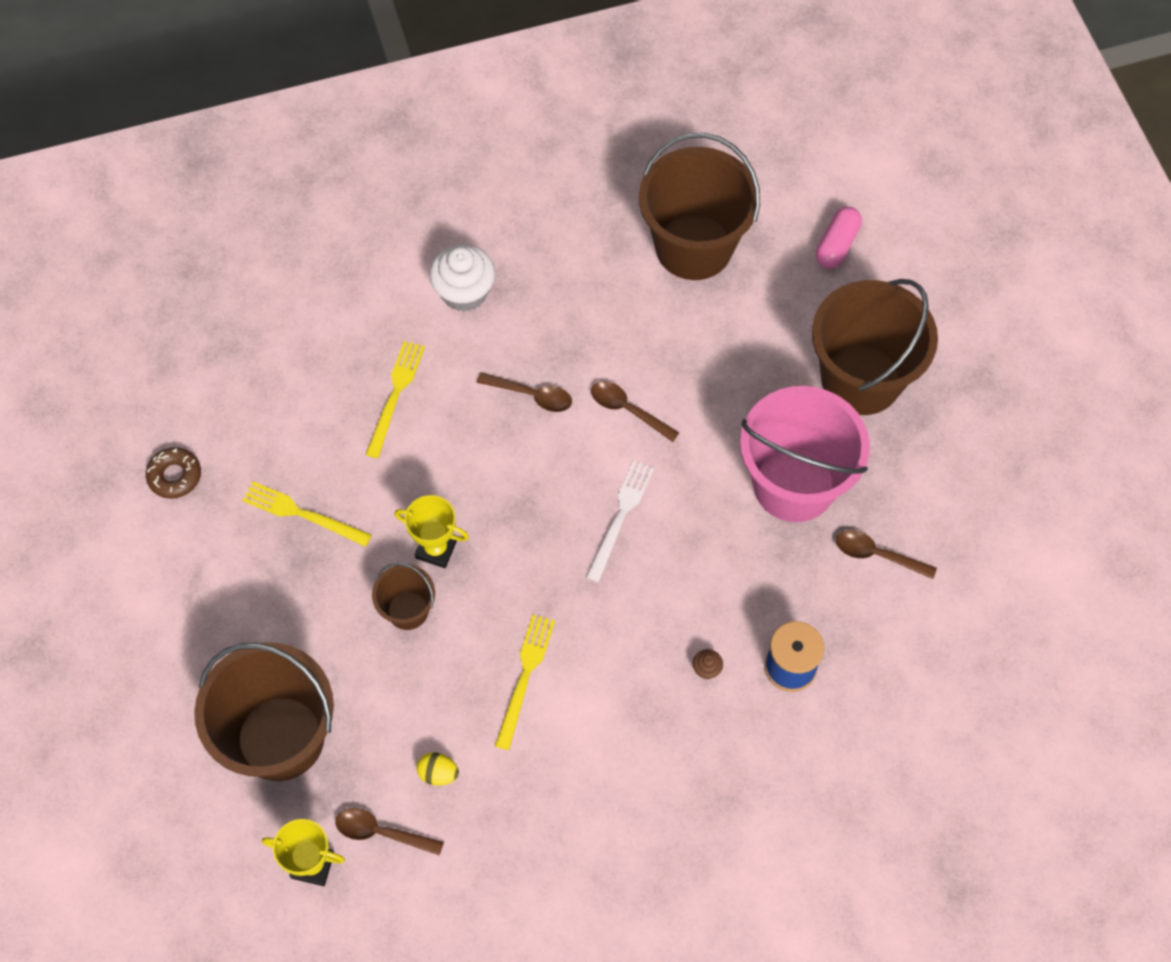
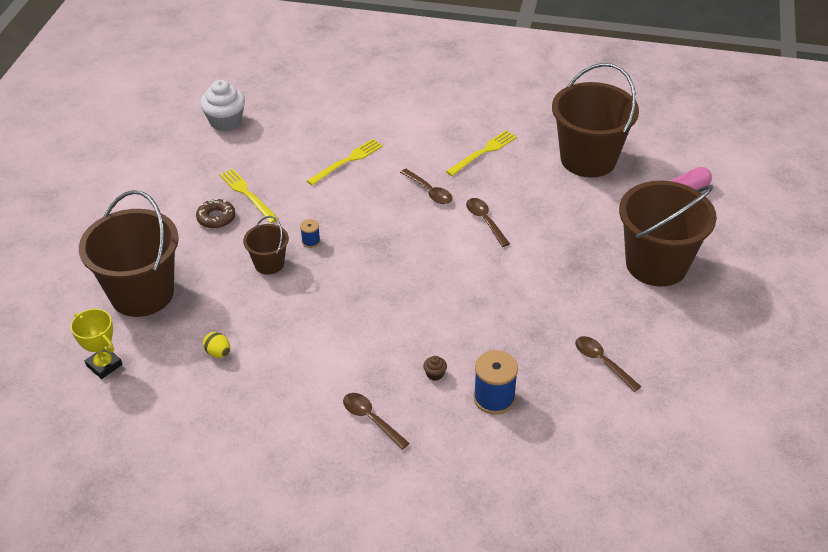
camera: 30 degrees right, 20 degrees down
(175, 476) = (192, 150): brown donut -> brown donut (216, 218)
(382, 832) = (159, 367): brown spoon -> brown spoon (371, 419)
(436, 549) = (311, 241): yellow trophy -> blue spool
(464, 292) = (426, 130): white cupcake -> white cupcake (225, 121)
(525, 676) = (313, 327): yellow fork -> yellow fork (483, 152)
(620, 516) = (439, 271): white fork -> none
(794, 484) = (569, 301): pink bucket -> none

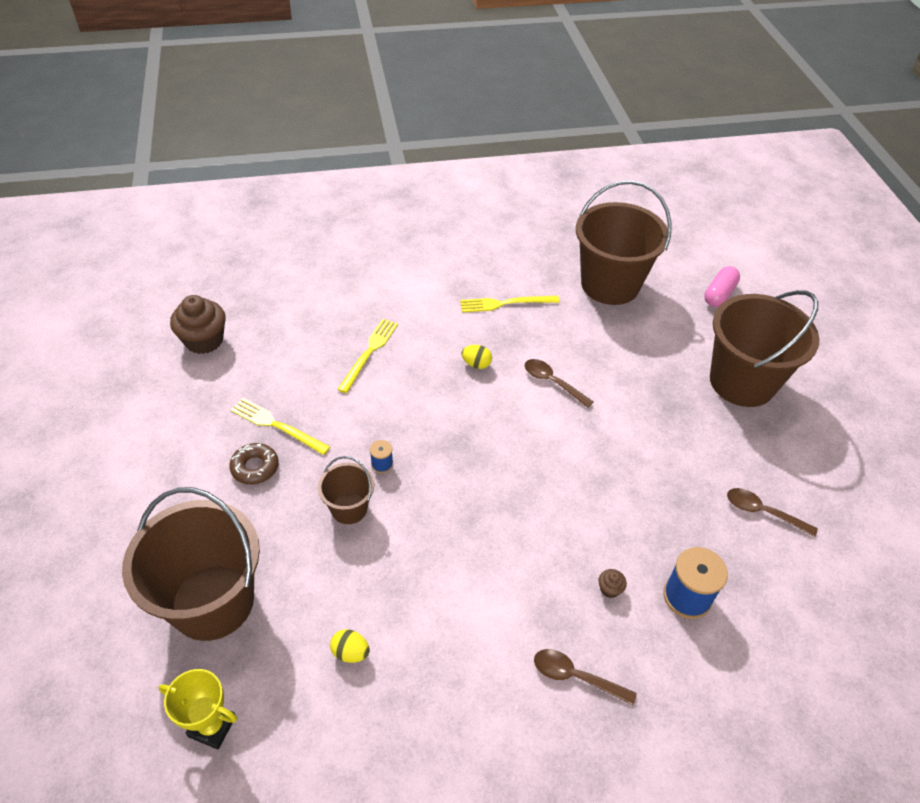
camera: 25 degrees left, 5 degrees up
(225, 121) = (204, 340): white cupcake -> brown cupcake
(429, 191) = (476, 364): brown spoon -> yellow egg
(483, 152) = (505, 303): yellow fork -> yellow fork turned 120 degrees counterclockwise

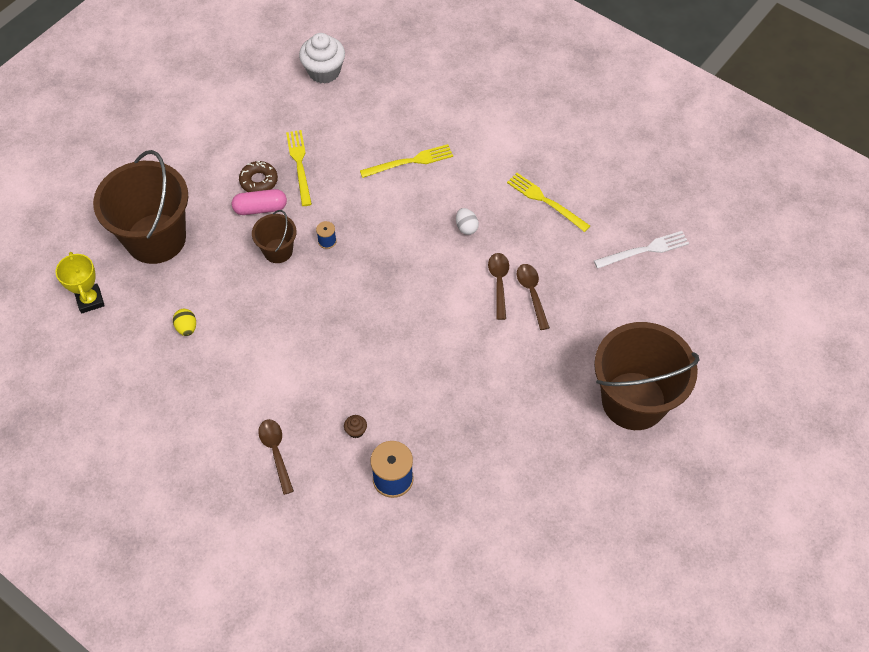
camera: 50 degrees right, 10 degrees up
(204, 340) = (324, 71): brown cupcake -> white cupcake
(476, 364) = (466, 227): yellow egg -> white egg
(610, 284) = (644, 250): brown bucket -> white fork
(719, 294) = (721, 329): pink capsule -> pink capsule (260, 208)
(763, 512) = (513, 485): brown spoon -> brown spoon (532, 293)

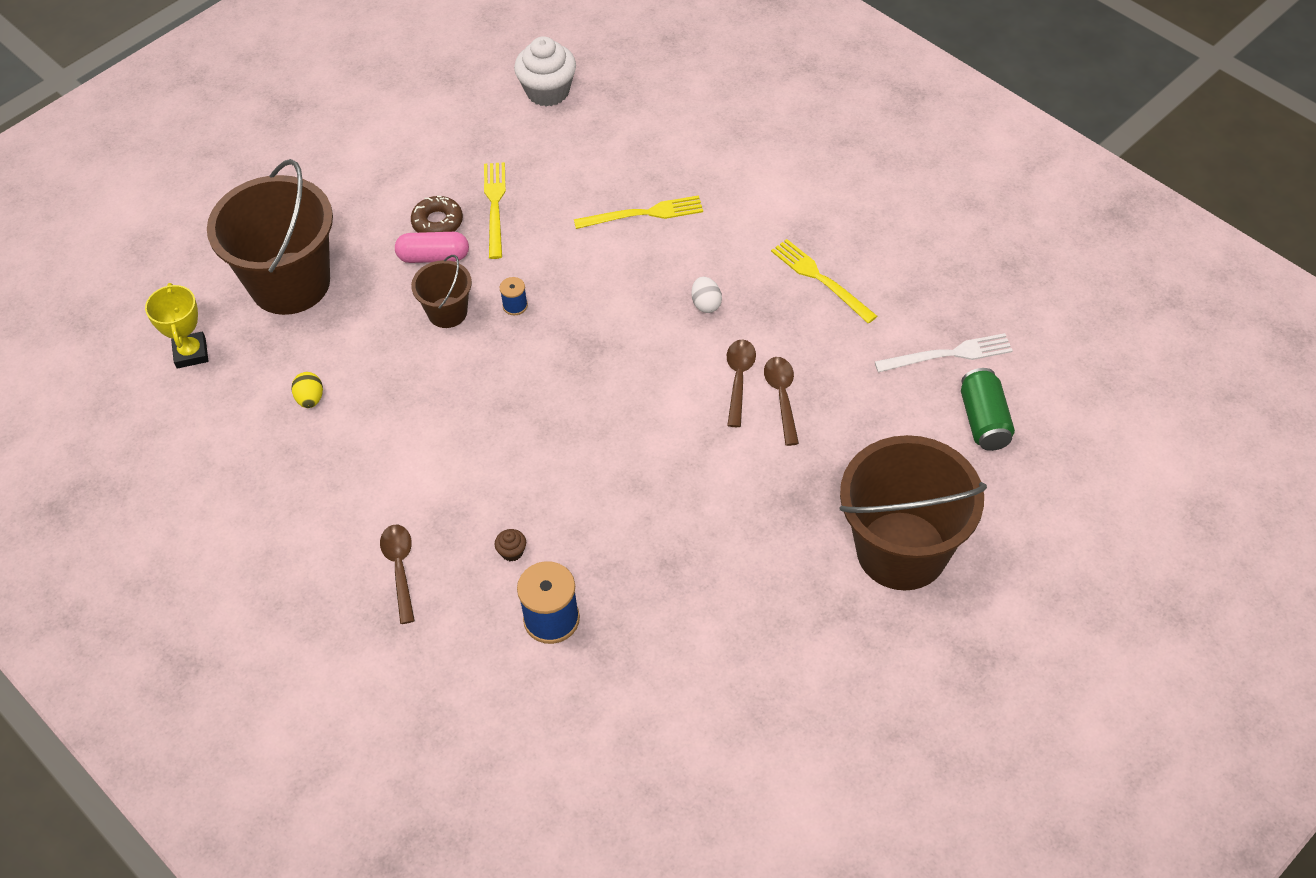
camera: 10 degrees right, 5 degrees down
(677, 298) = (984, 421): none -> green can

